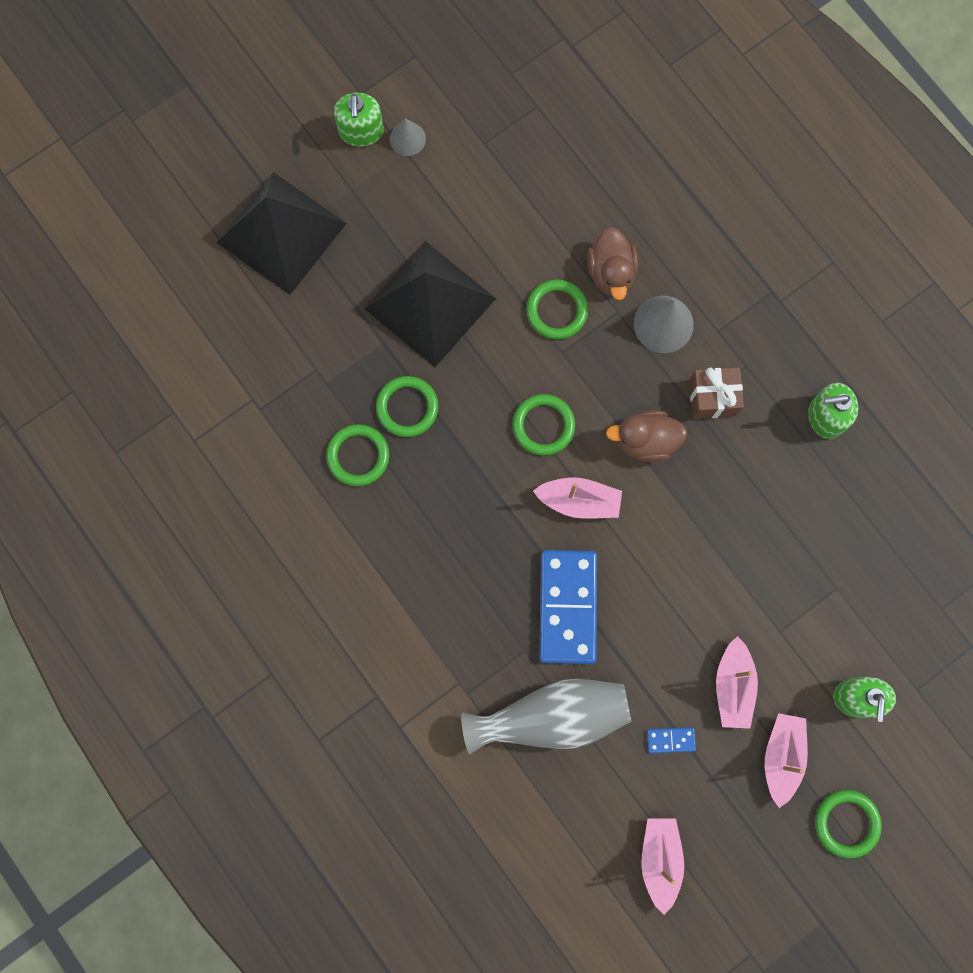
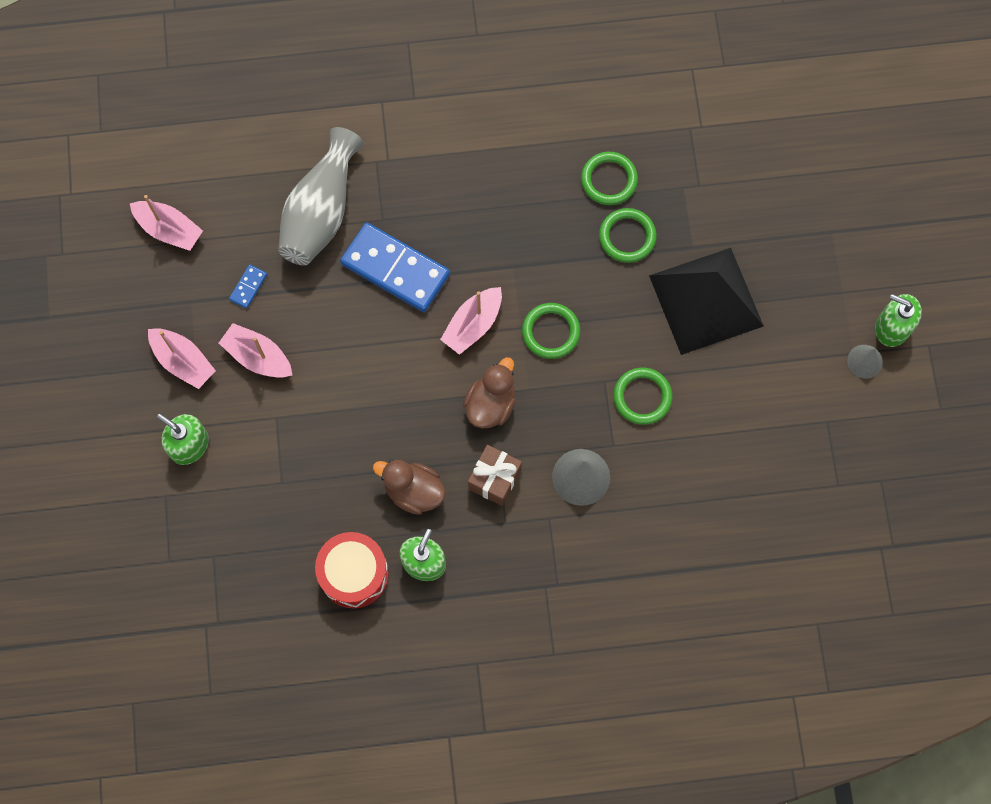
camera: 120 degrees right, 5 degrees down
(281, 232) = (833, 218): black pyramid -> none
(611, 272) = (651, 460): brown duck -> brown duck (413, 491)
(846, 823) = (104, 379): green ring -> none
(875, 472) = (354, 574): none -> red drum

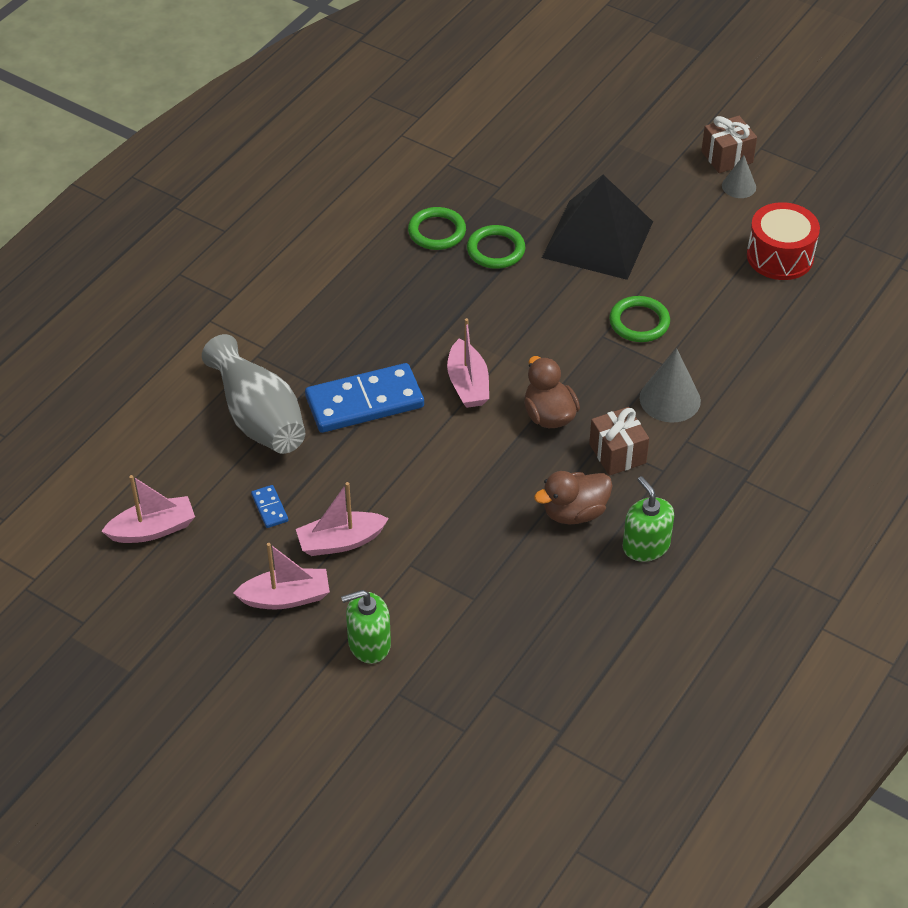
camera: 50 degrees left, 25 degrees down
(354, 574) = (609, 600): red drum -> red drum (780, 256)
(551, 332) = (526, 341): green ring -> none
(892, 327) = (727, 157): green soap dispenser -> brown gift

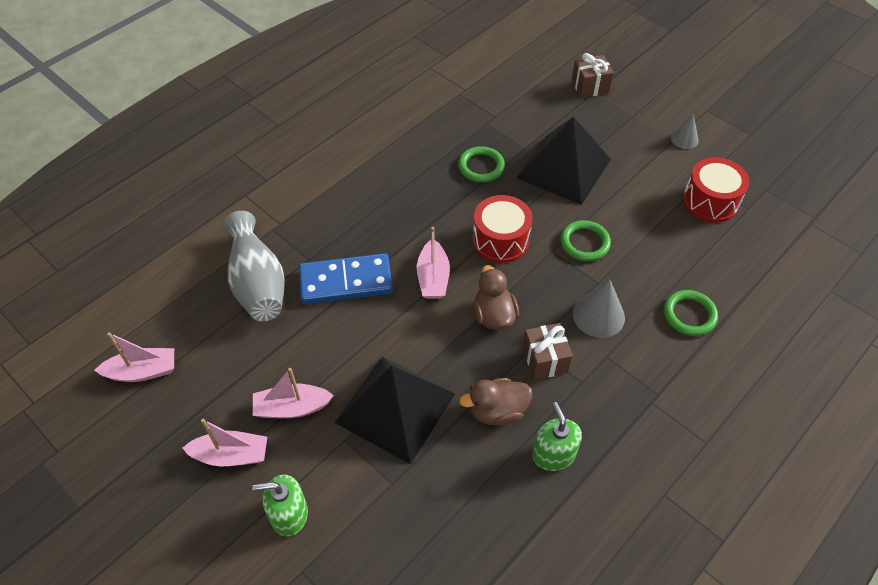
camera: 10 degrees right, 5 degrees up
(270, 508) = (243, 366): blue domino -> none
(437, 232) = (438, 146): green ring -> green ring (689, 315)
(459, 525) = (395, 408): none -> black pyramid
(538, 332) = (500, 240): none -> red drum
(727, 157) = (678, 114): brown gift -> brown gift (590, 86)

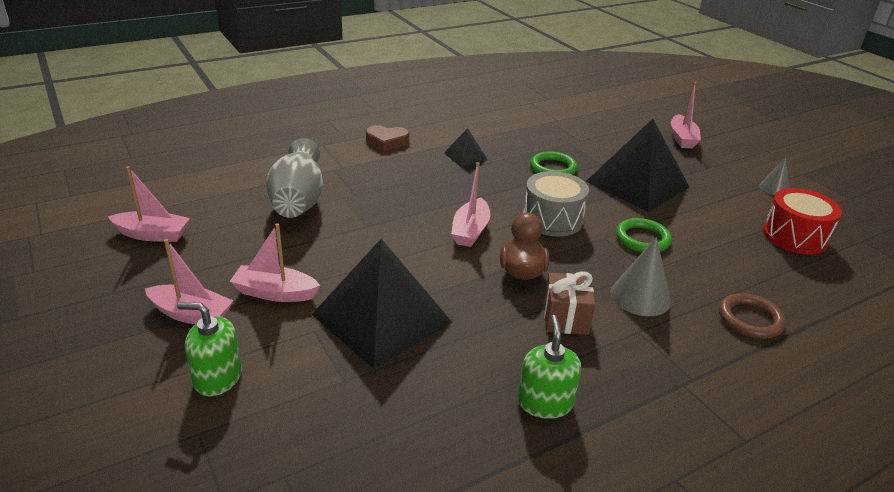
camera: 15 degrees right, 20 degrees down
(308, 172) = (387, 141): none -> brown heart
(346, 282) = (382, 216): blue domino -> none
(393, 172) = (465, 156): none -> black pyramid
(497, 411) = (493, 348): brown duck -> none
(500, 240) = (552, 219): red drum -> grey drum
(590, 86) = (682, 138): brown gift -> pink boat
(689, 315) = (750, 319): green ring -> brown ring

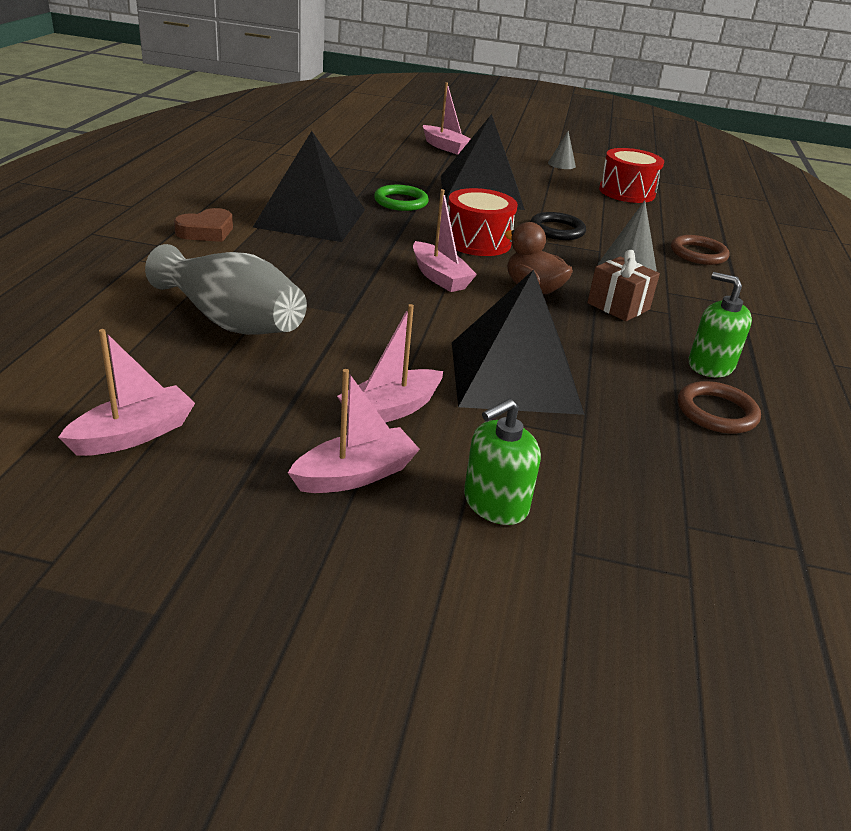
camera: 50 degrees left, 0 degrees up
(465, 156) = (311, 218): black pyramid -> black pyramid, size x2.20
(470, 434) = (716, 412): none -> brown ring
(552, 219) = (477, 241): grey drum -> red drum
(642, 239) = (557, 230): green ring -> black ring

